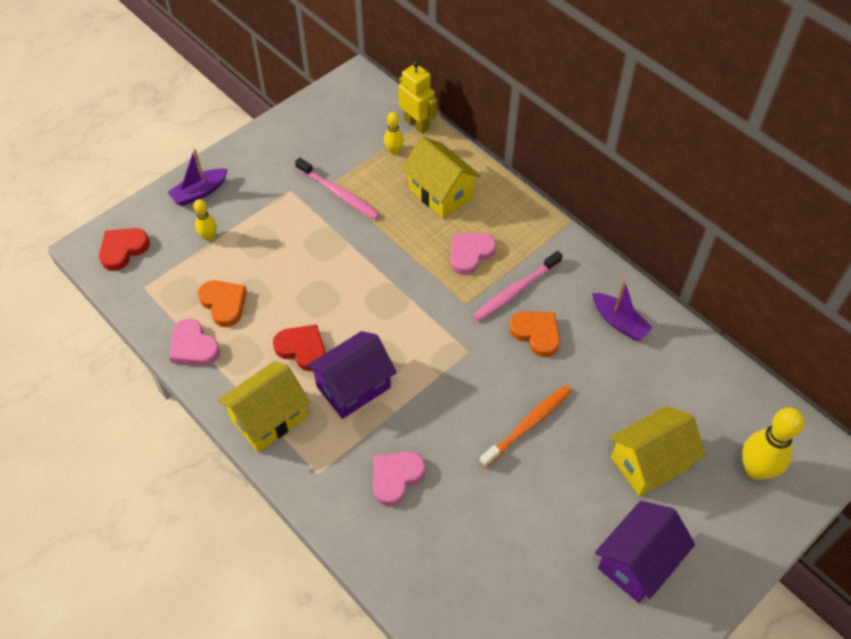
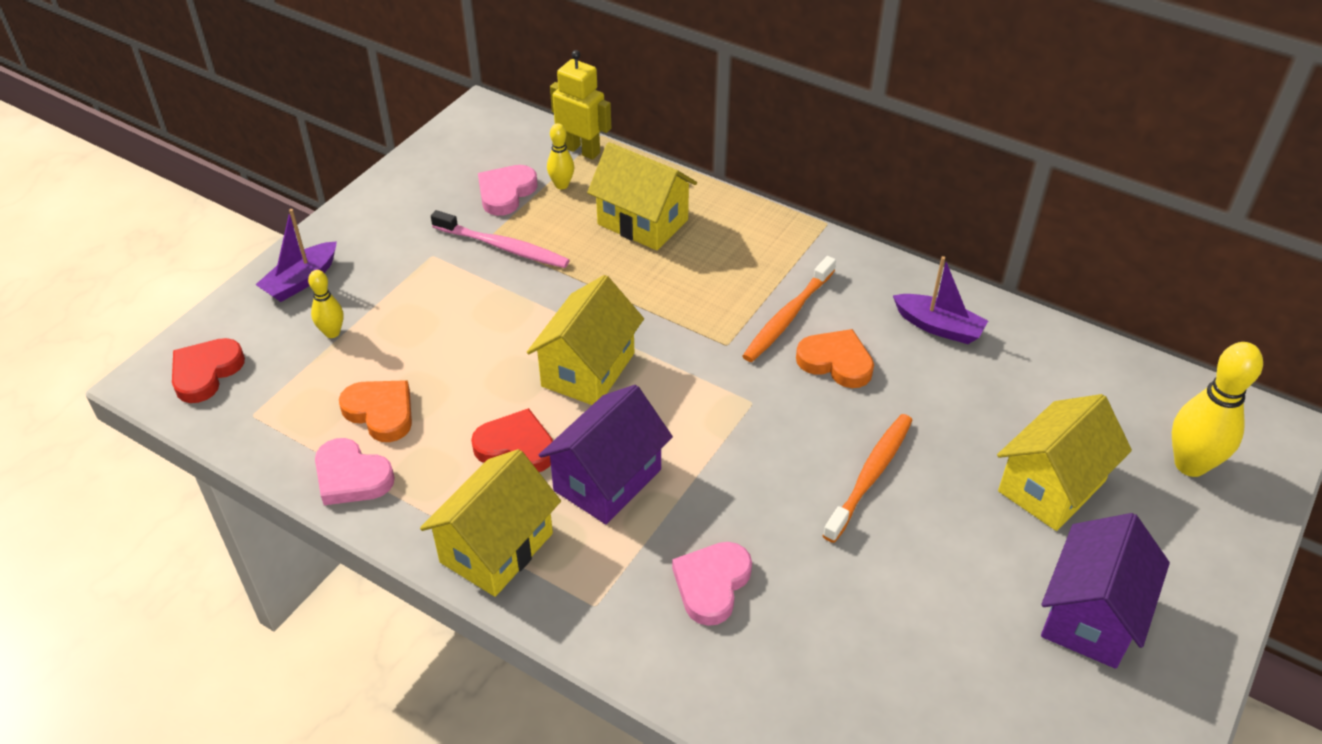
camera: 15 degrees left, 10 degrees down
(366, 302) = (588, 370): none -> yellow house
(470, 254) = (709, 285): pink heart -> pink heart (506, 193)
(515, 291) = (787, 317): pink toothbrush -> orange toothbrush

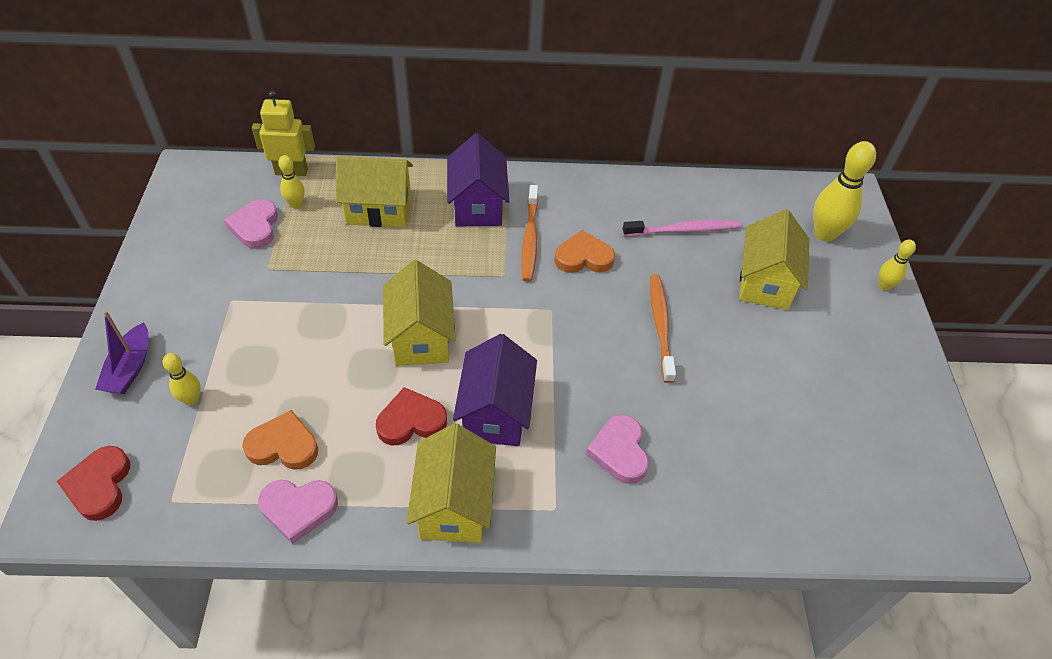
camera: 35 degrees left, 5 degrees up
(504, 247) = (286, 270): pink toothbrush -> pink toothbrush (684, 230)
(938, 327) = (628, 206): purple boat -> none
(1090, 615) = (843, 354): purple house -> purple house (477, 206)
(1226, 564) = (884, 286): none -> yellow bowling pin

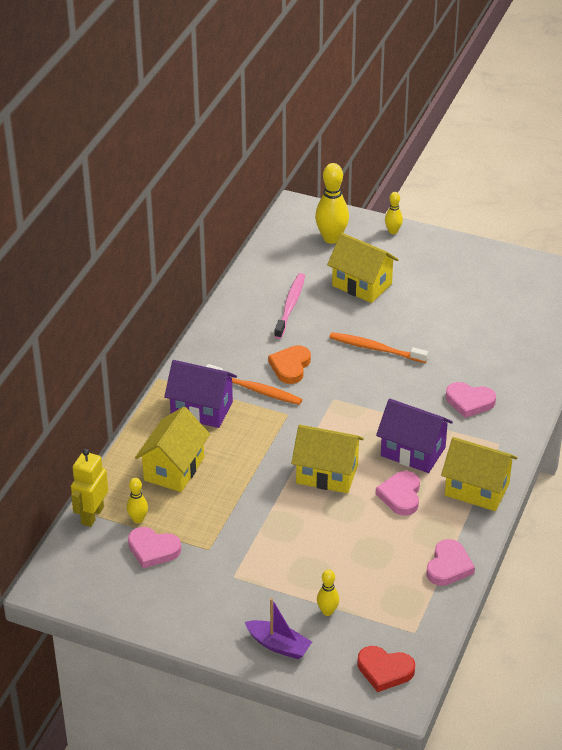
camera: 65 degrees left, 10 degrees down
(283, 445) = (392, 566): orange heart -> none
(411, 421) = (400, 495): red heart -> pink heart

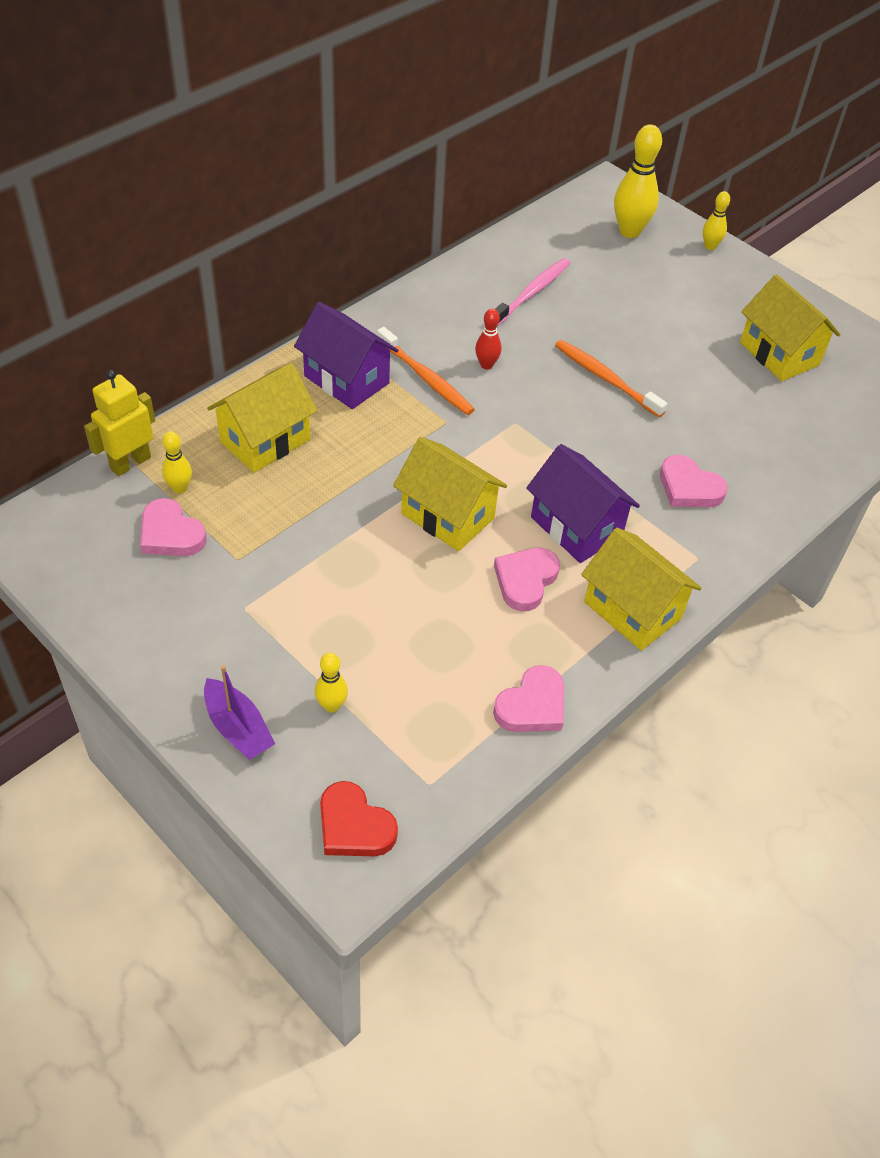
camera: 20 degrees right, 10 degrees up
(290, 366) = (486, 365): orange heart -> red bowling pin
(362, 285) = (634, 296): yellow house -> yellow house (779, 354)

